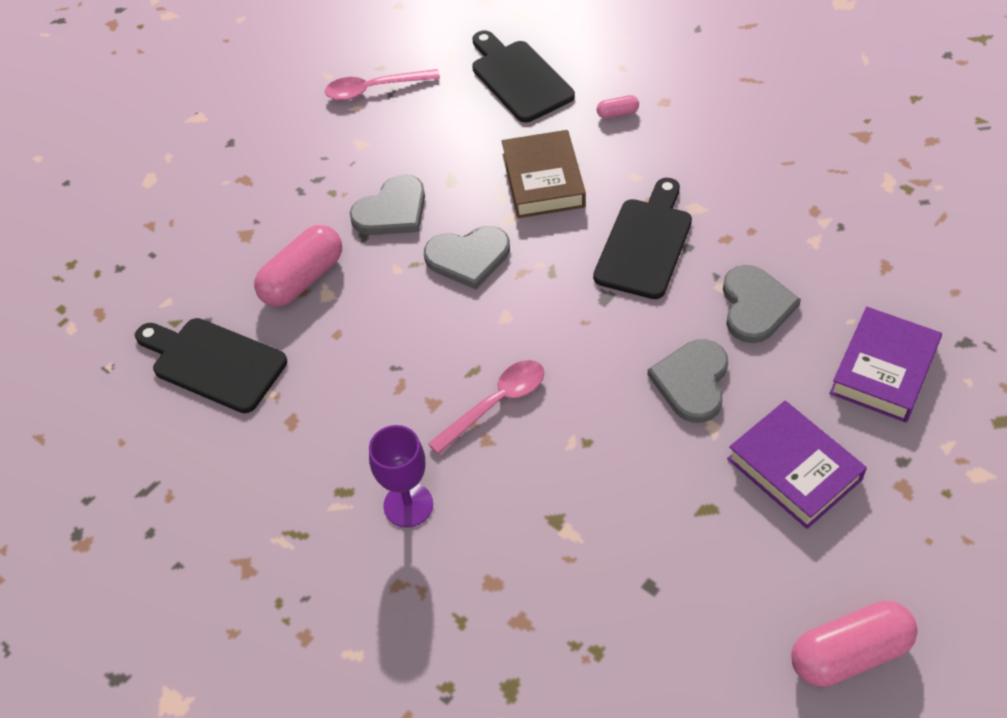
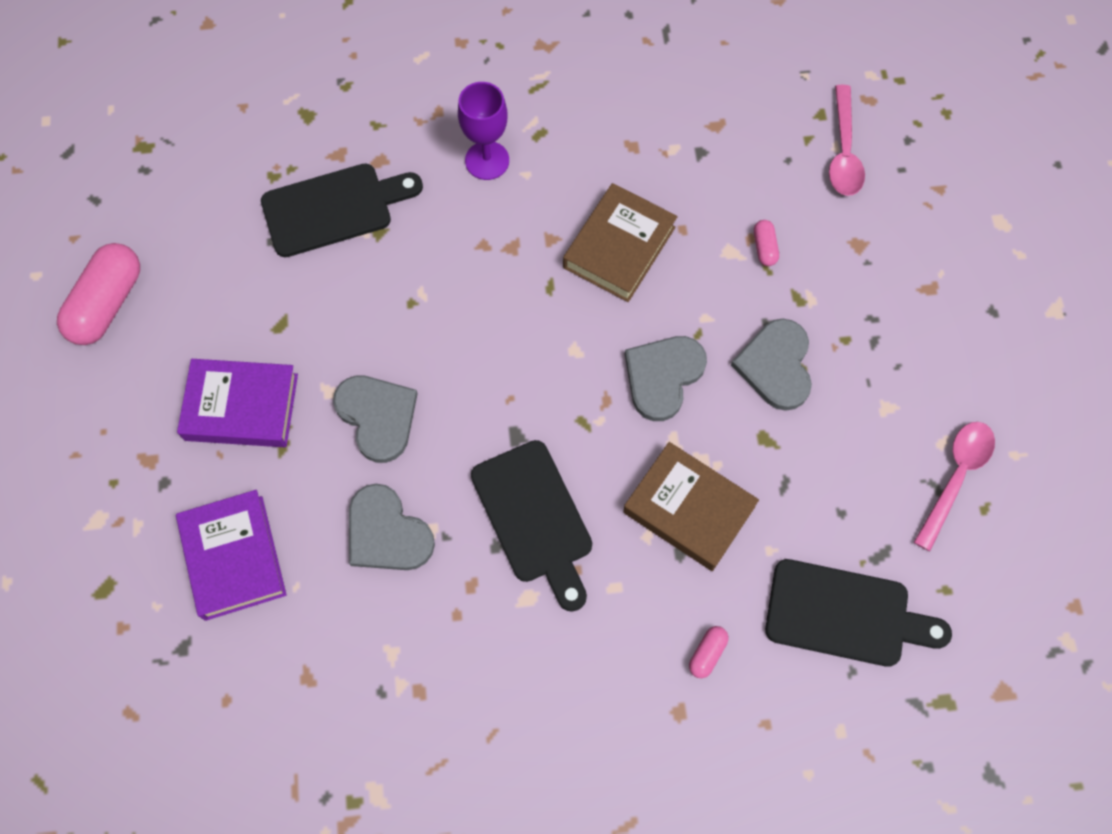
camera: 130 degrees right, 15 degrees up
(214, 363) = (738, 136): black cutting board -> black cutting board (333, 208)
(303, 279) = (764, 248): pink capsule -> pink capsule, size x0.45
(394, 357) = (619, 247): none -> brown book
(496, 404) = (505, 276): pink spoon -> pink spoon (843, 151)

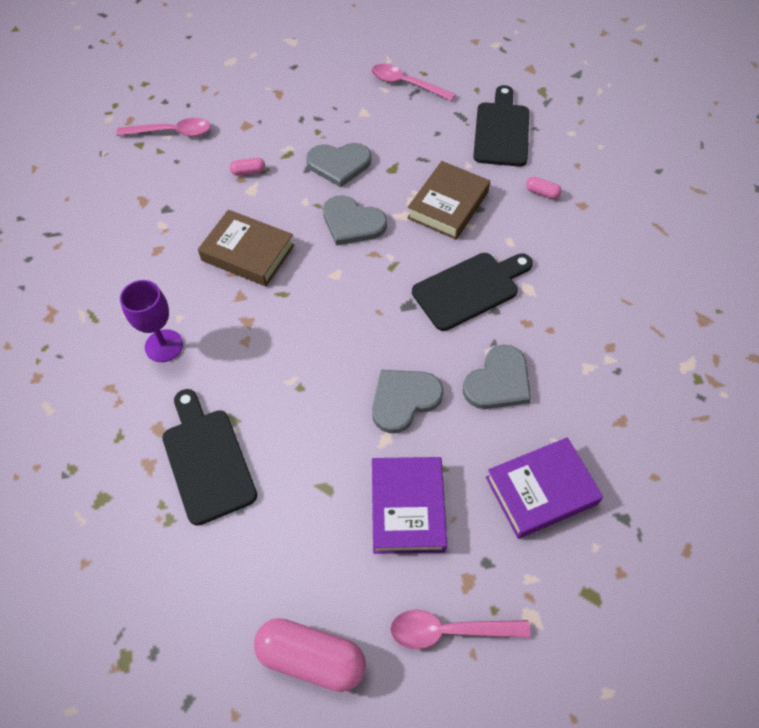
camera: 95 degrees left, 10 degrees down
(103, 434) = (449, 630): none -> pink spoon

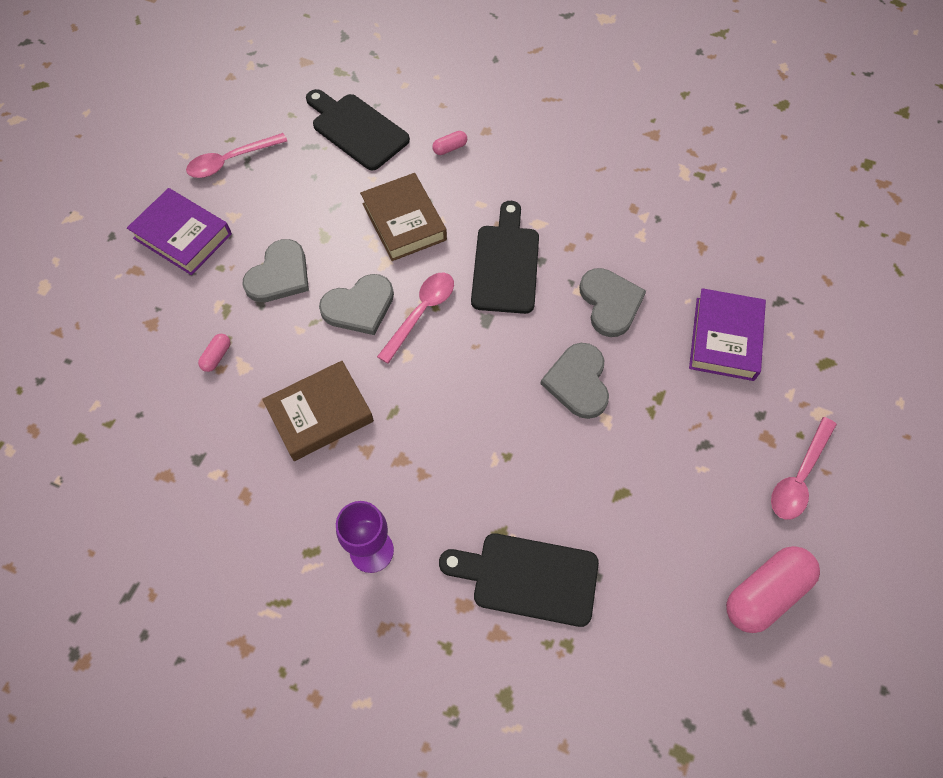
camera: 55 degrees left, 5 degrees up
(171, 132) = (93, 397): pink spoon -> pink spoon (421, 313)
(407, 508) = (679, 441): purple book -> purple book (183, 236)

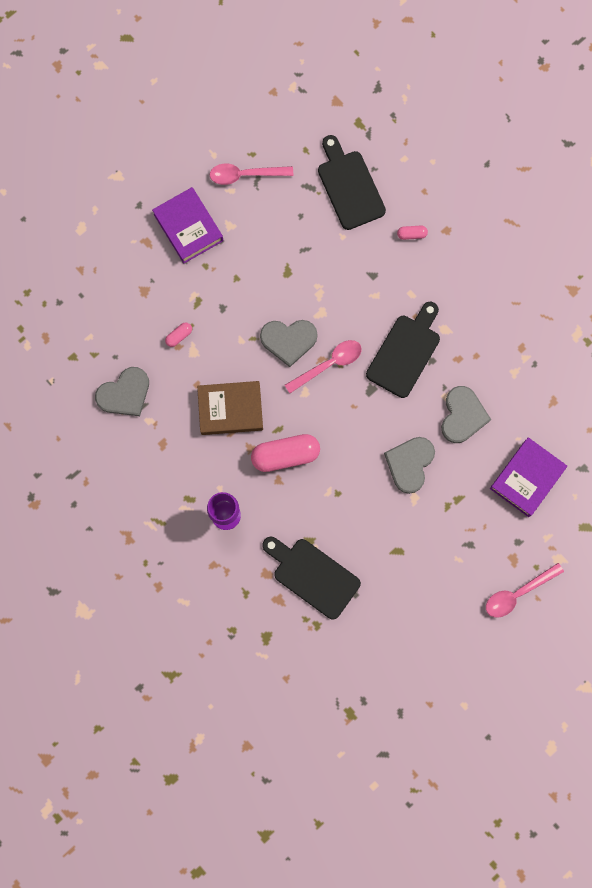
camera: 25 degrees right, 15 degrees up
(279, 275) = (244, 290): grey heart -> grey heart (124, 393)
(404, 221) = (349, 285): brown book -> none
(765, 593) = (451, 652): pink capsule -> pink capsule (285, 455)

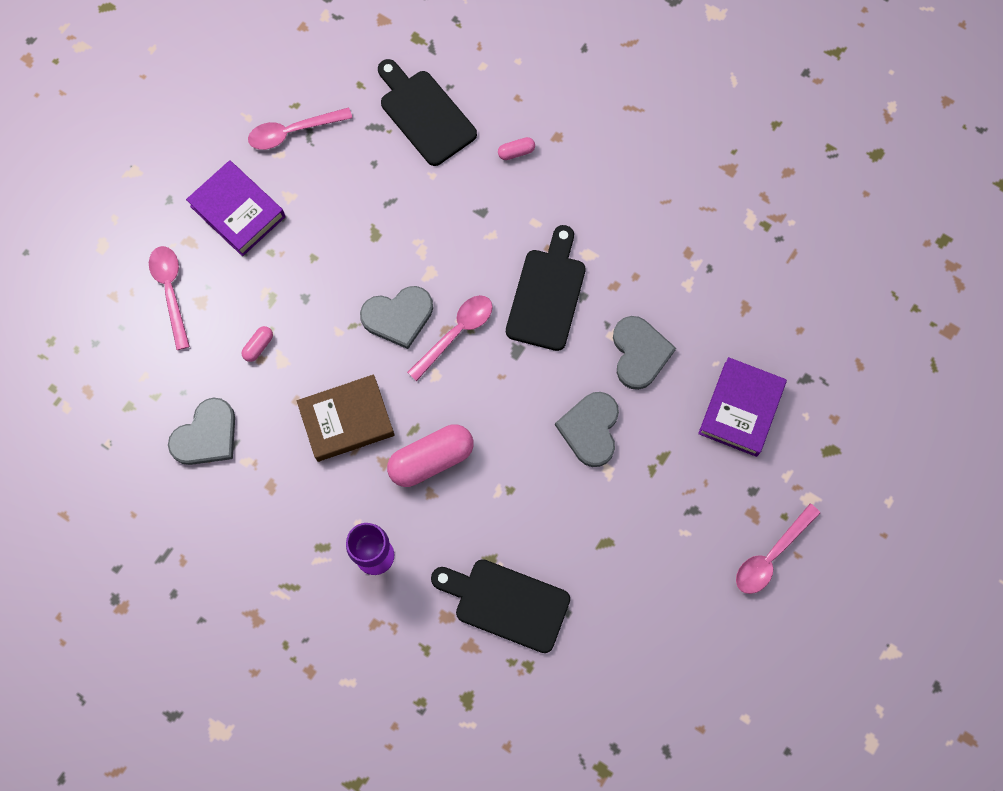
camera: 15 degrees left, 5 degrees down
(124, 277) = (171, 291): none -> pink spoon

